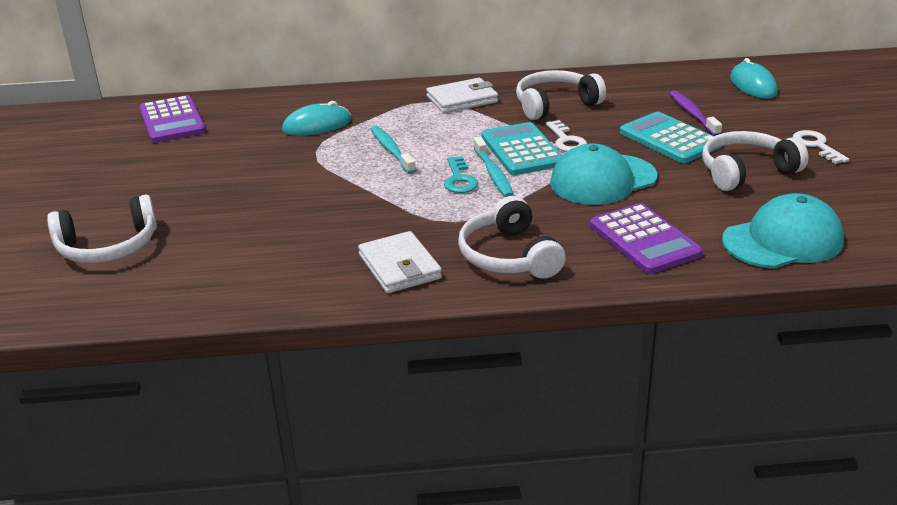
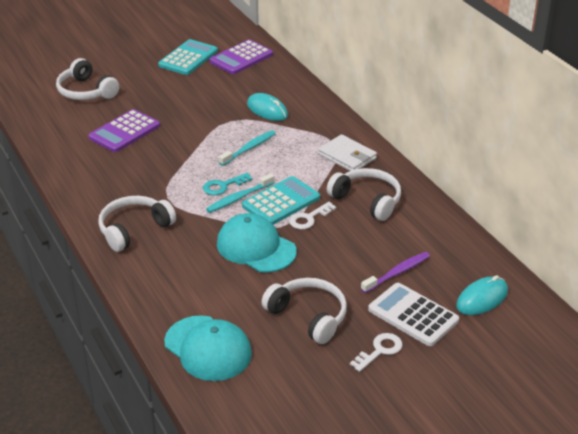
camera: 65 degrees right, 5 degrees up
(400, 267) = (105, 191): white wallet -> none
(644, 240) = (179, 282): purple calculator -> purple calculator (124, 132)
(669, 139) = (342, 268): turquoise calculator -> turquoise calculator (188, 58)
(765, 120) = (413, 315): none -> white calculator

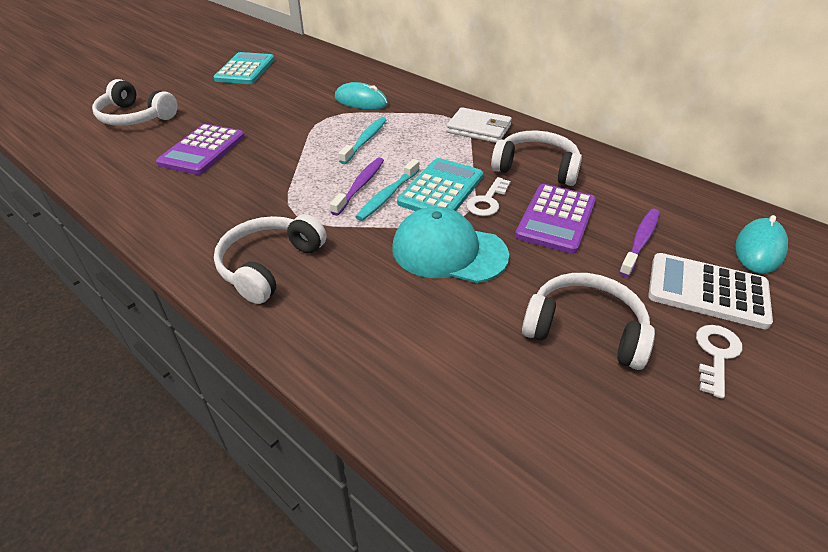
camera: 20 degrees left, 5 degrees up
(208, 348) = (482, 428): turquoise cap -> none
(223, 186) = (360, 186): turquoise key -> purple toothbrush
(241, 58) = (303, 61): purple calculator -> purple calculator (556, 219)

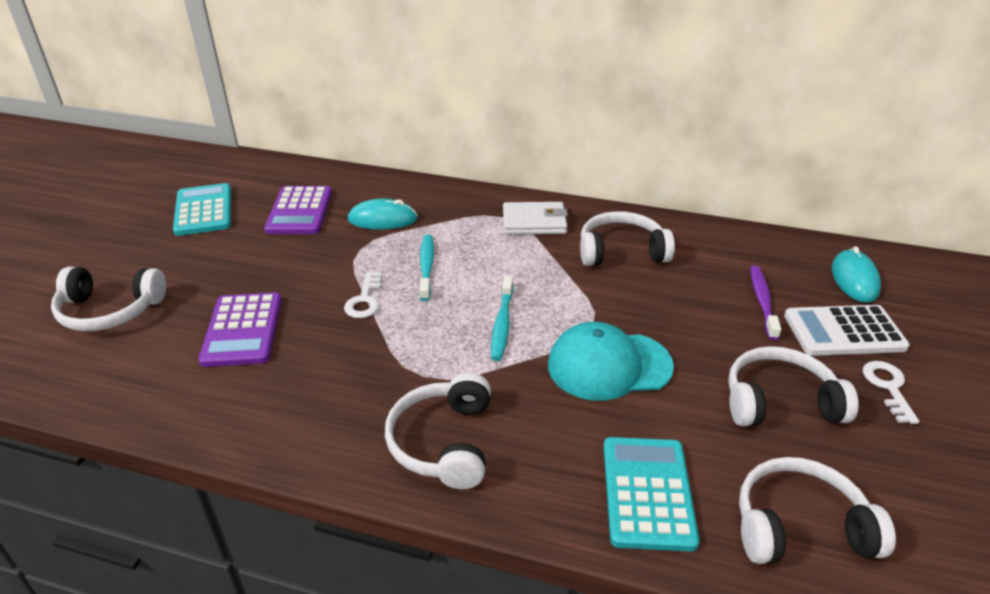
camera: 25 degrees left, 5 degrees down
(360, 186) = (464, 321): purple toothbrush -> none
(441, 189) = (550, 301): turquoise calculator -> turquoise calculator (648, 493)
(487, 201) = (603, 300): white key -> white key (365, 300)
(513, 441) = (799, 526): none -> white headphones
(556, 219) = (678, 300): purple calculator -> purple calculator (299, 211)

